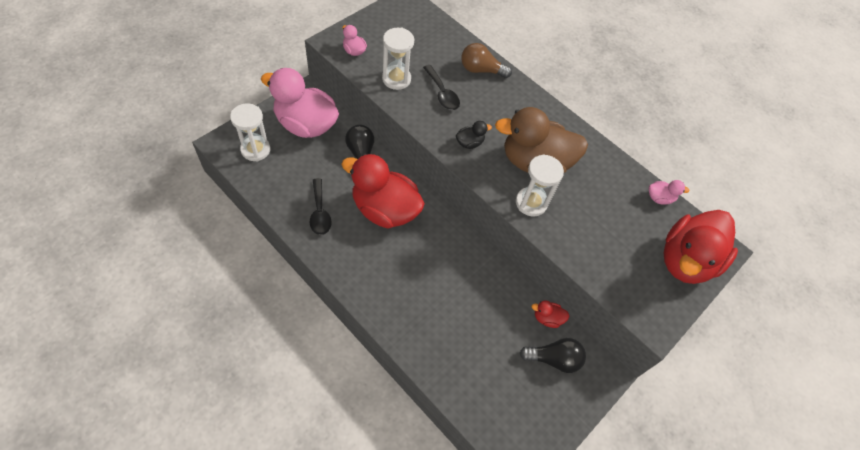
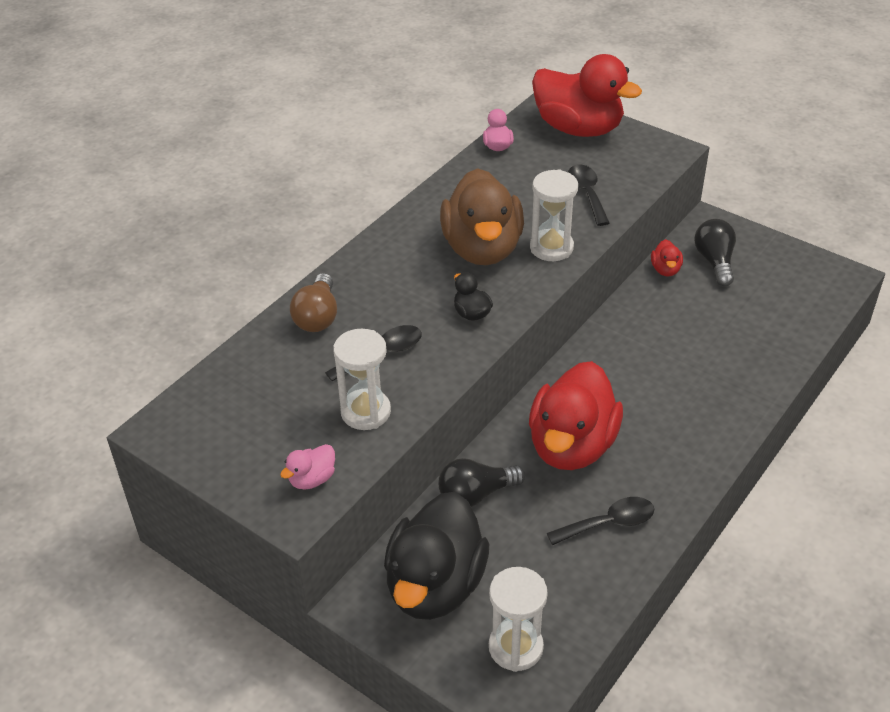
camera: 90 degrees left, 15 degrees down
(306, 125) = (435, 585): pink duck -> black duck
(595, 243) = (587, 193): none -> black spoon

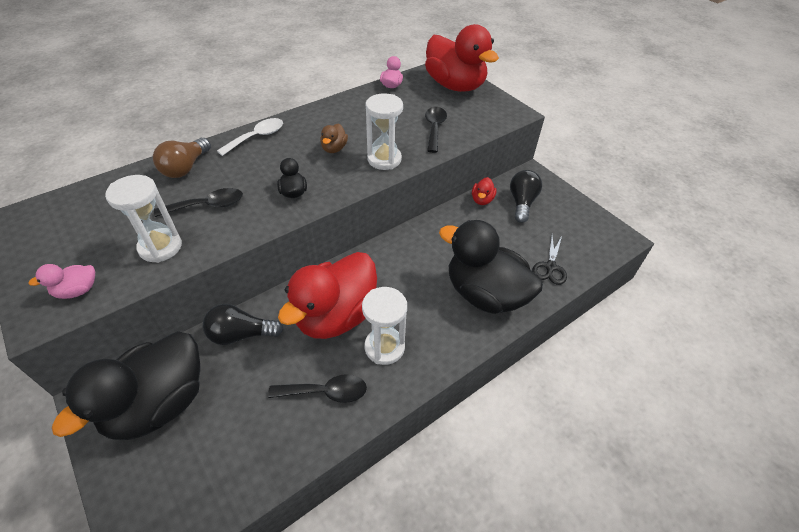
camera: 15 degrees right, 5 degrees up
(376, 257) = (257, 137): none -> white spoon
(482, 249) = (334, 149): brown duck -> brown duck, size x0.41
(515, 647) = (180, 486): white hourglass -> white hourglass (384, 347)
(724, 378) = (485, 294): none -> black duck
(782, 329) = (550, 267): none -> black scissors

